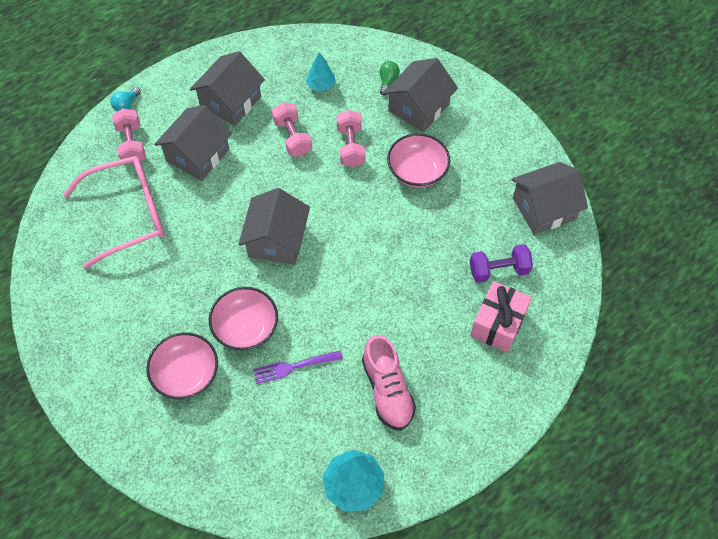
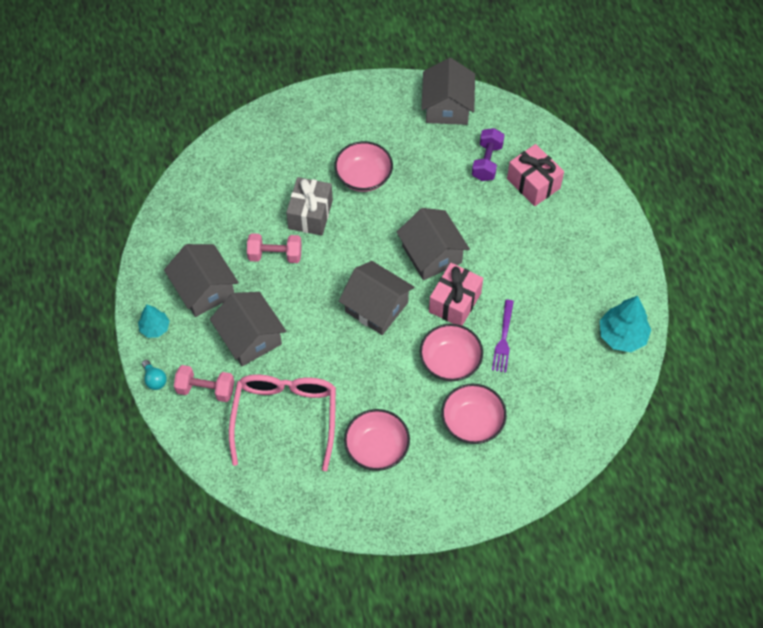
camera: 65 degrees left, 0 degrees up
(125, 301) = (377, 447): none -> pink bowl
(315, 306) = (455, 302): none -> pink gift
(321, 85) = (229, 211): turquoise tree -> turquoise tree (155, 328)
(351, 146) = (310, 214): pink dumbbell -> grey gift
(387, 390) = (554, 281): pink shoe -> none
(388, 81) = (256, 158): green light bulb -> none
(418, 107) = (298, 148): grey house -> grey house (432, 254)

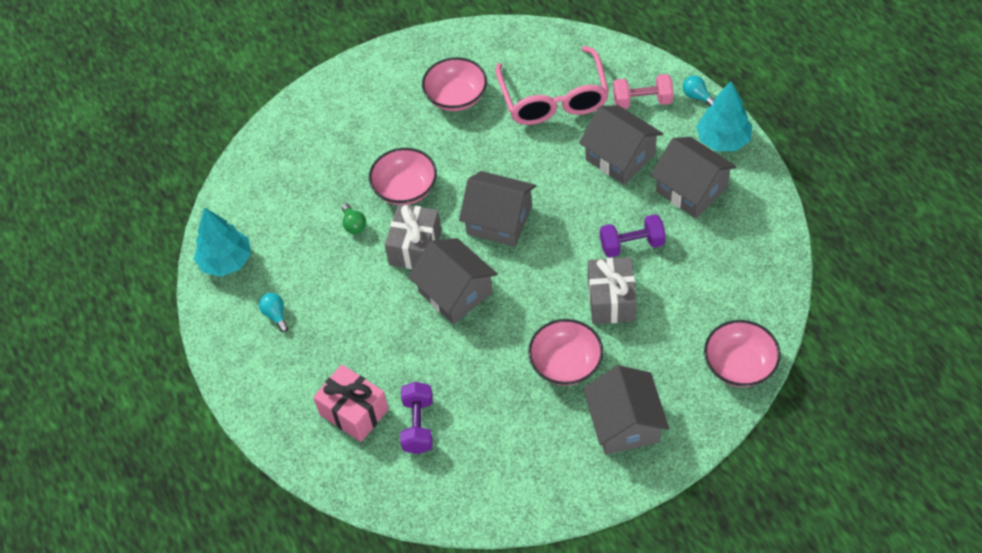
camera: 170 degrees right, 5 degrees down
(155, 328) = (723, 140): turquoise tree -> turquoise tree, size x1.64
(275, 255) = (632, 244): pink dumbbell -> purple dumbbell
(447, 107) = (490, 491): grey house -> grey house (624, 423)
(455, 302) = (415, 247): pink gift -> grey gift
(472, 422) = (369, 141): pink bowl -> pink bowl (739, 365)
(503, 339) = (354, 225): purple fork -> green light bulb
(584, 275) = (275, 315): none -> turquoise light bulb

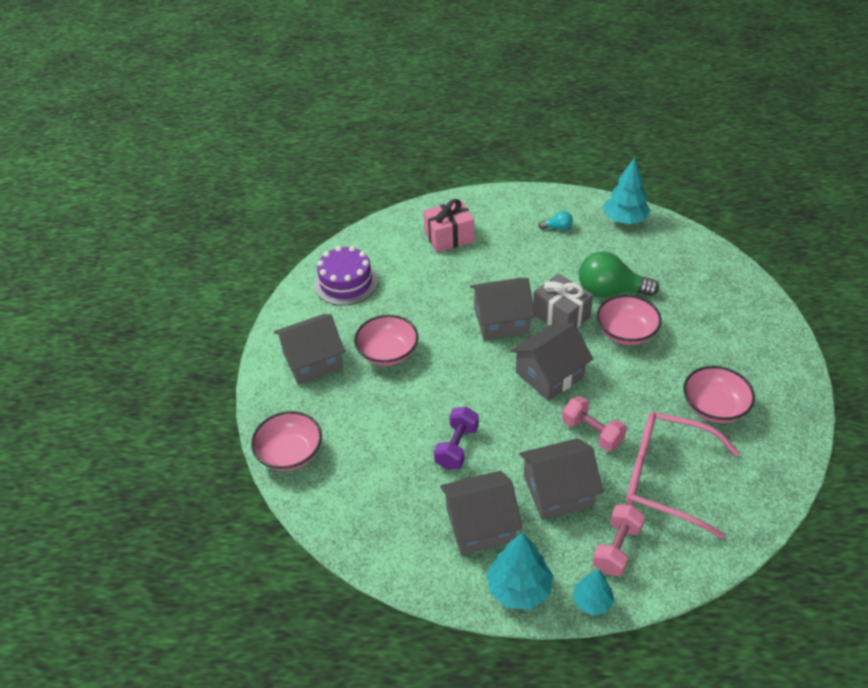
camera: 120 degrees right, 10 degrees down
(354, 225) = (610, 291): green light bulb -> green light bulb, size x2.19
(418, 425) = (412, 261): purple dumbbell -> none
(494, 470) = (346, 282): none -> purple cake
(544, 161) = (592, 433): none -> pink dumbbell
(611, 300) = (416, 405): grey gift -> none
(624, 423) = (313, 361): grey house -> grey house turned 45 degrees counterclockwise
(697, 96) = (592, 601): turquoise light bulb -> turquoise tree

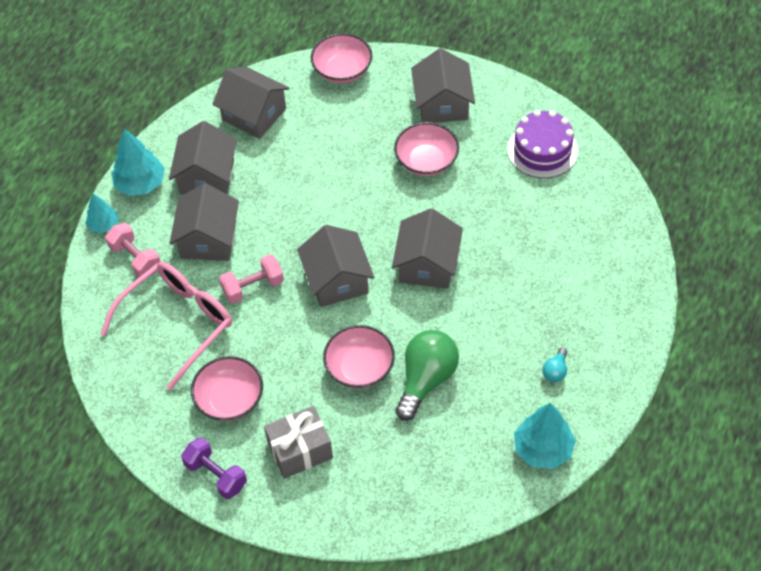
camera: 110 degrees right, 10 degrees up
(377, 513) = (254, 114): none -> grey house
(449, 237) = (581, 258): pink gift -> none
(457, 447) = (290, 183): purple dumbbell -> purple dumbbell (216, 475)
(561, 315) = (410, 319): grey gift -> grey gift (300, 450)

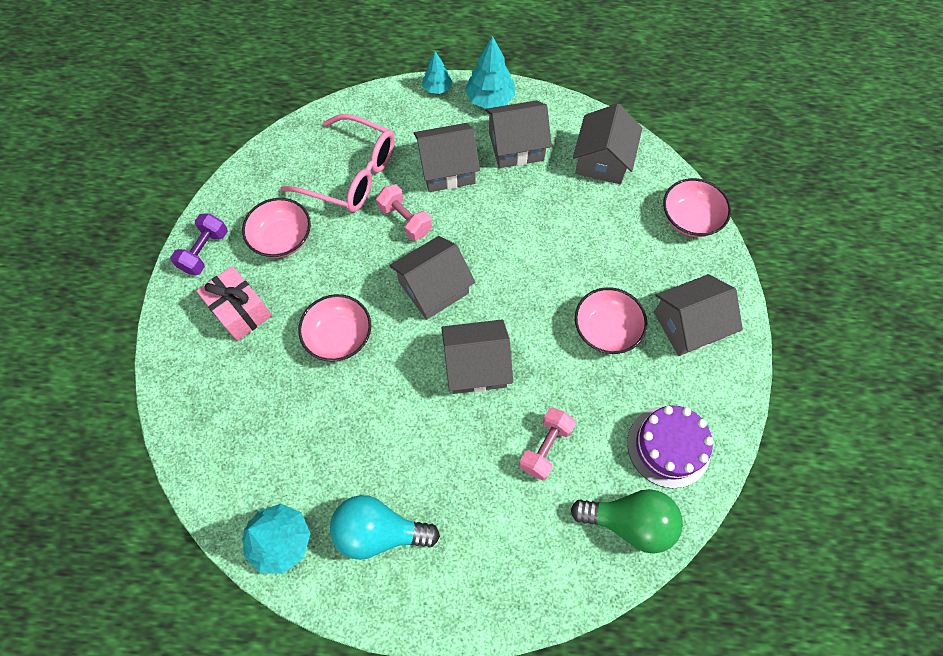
camera: 70 degrees right, 10 degrees up
(135, 259) = (409, 122): pink dumbbell -> pink dumbbell (545, 447)
(300, 450) = (240, 311): grey gift -> pink gift
(426, 379) = (340, 401): green light bulb -> green light bulb (629, 522)
(555, 371) = (379, 531): turquoise light bulb -> turquoise light bulb, size x2.19

